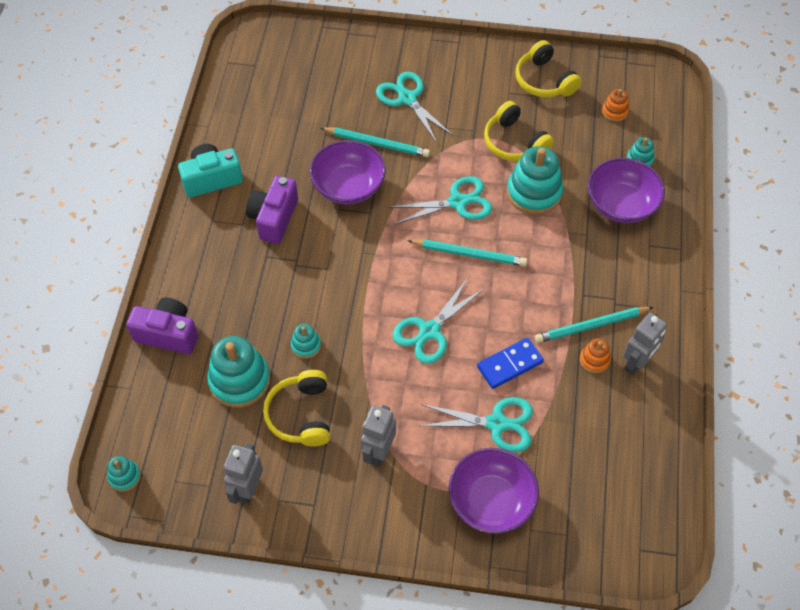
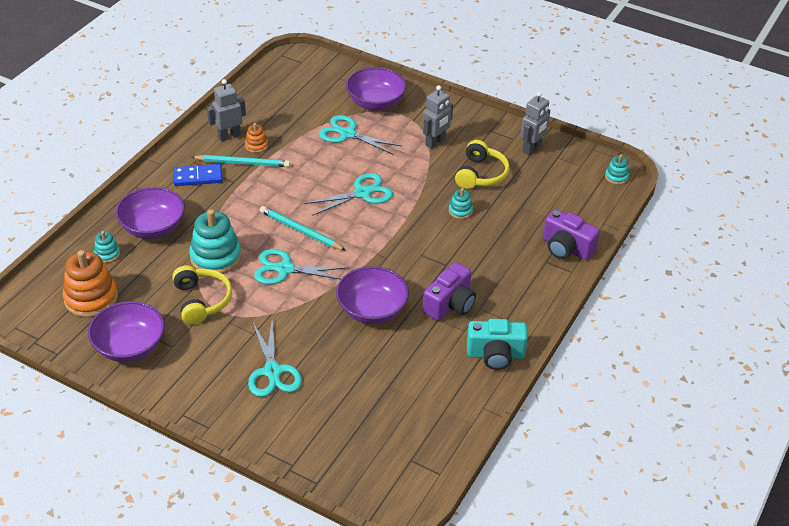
camera: 160 degrees left, 15 degrees down
(239, 380) = (518, 205): turquoise stacking toy -> none
(377, 143) = (326, 339): turquoise pencil -> none
(510, 364) = (317, 159): blue domino -> blue domino (198, 177)
(544, 80) = (130, 346): yellow headphones -> purple bowl
(614, 111) = (91, 298): orange stacking toy -> orange stacking toy, size x2.01

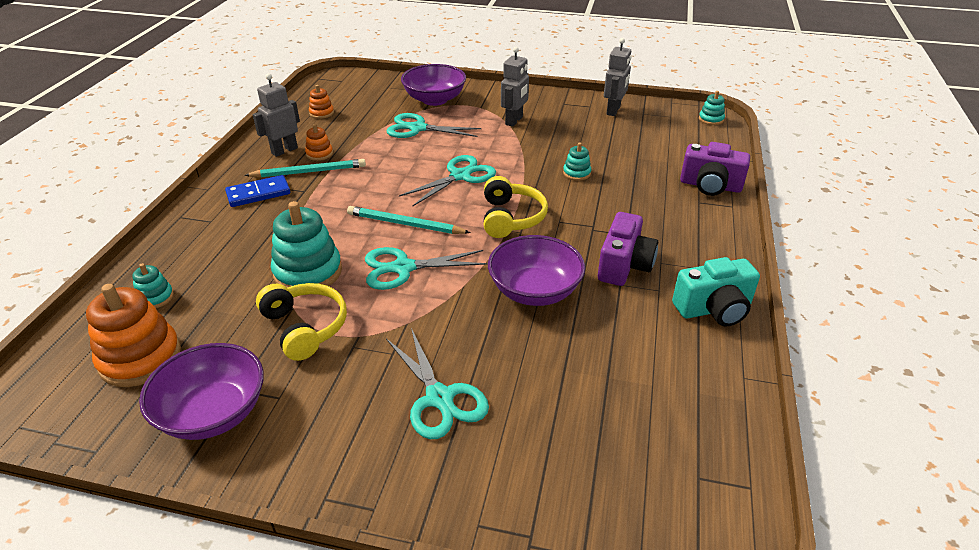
camera: 15 degrees left, 5 degrees down
(153, 227) = (213, 255): purple bowl -> none
(271, 99) = (321, 113): none -> orange stacking toy
(480, 174) = (577, 139): yellow headphones -> yellow headphones (511, 218)

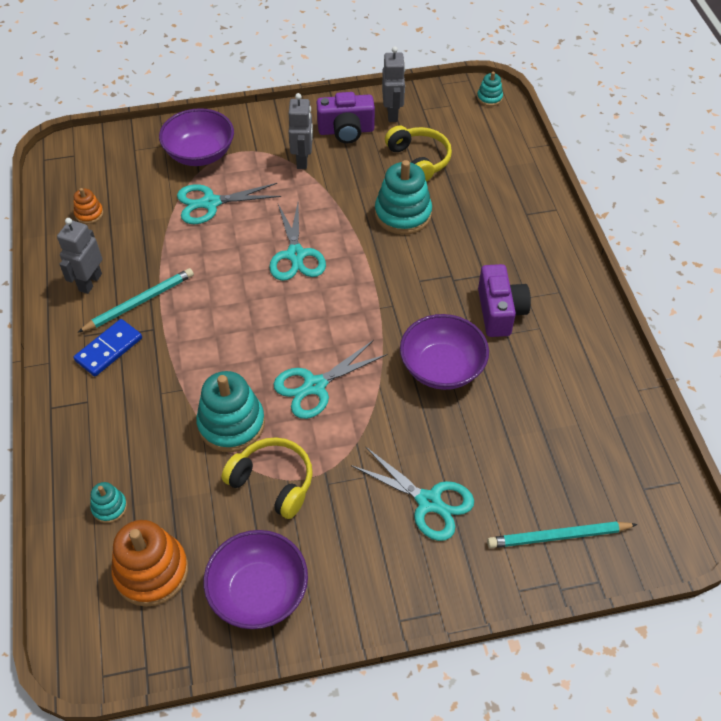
camera: 25 degrees left, 15 degrees up
(319, 154) = (131, 274): orange stacking toy -> none
(405, 224) = (283, 335): turquoise pencil -> turquoise pencil (558, 537)
(460, 176) = (296, 255): turquoise scissors -> turquoise scissors turned 150 degrees clockwise
(511, 218) = (374, 292): yellow headphones -> yellow headphones (418, 160)
(576, 173) = (403, 214): turquoise stacking toy -> turquoise stacking toy, size x2.01
(710, 186) = (527, 190): purple camera -> purple camera (346, 131)
(714, 309) = (590, 332): turquoise camera -> none

